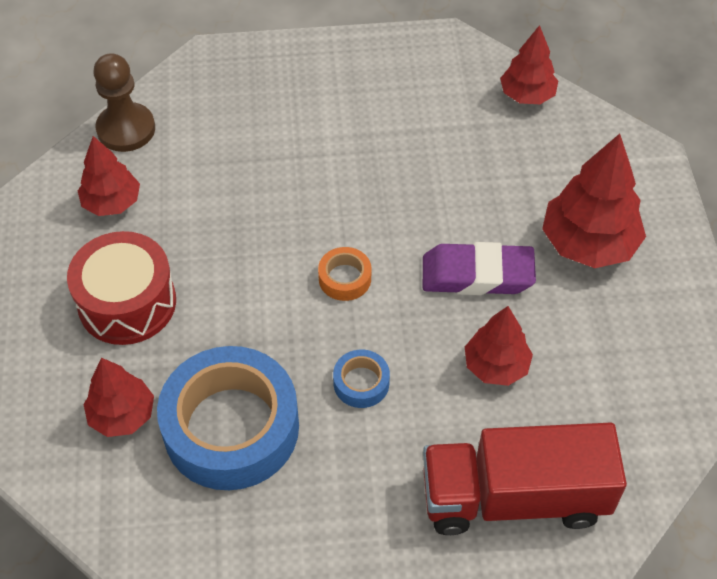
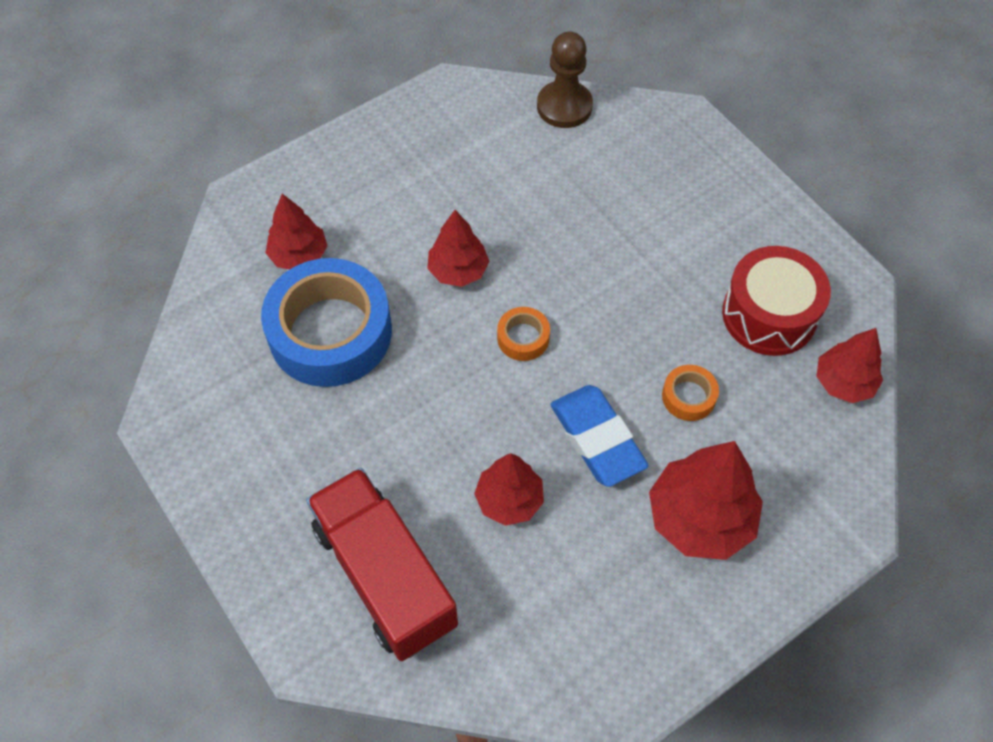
camera: 60 degrees right, 5 degrees up
(112, 202) = (485, 139): red tree -> red tree (458, 270)
(127, 303) = (399, 202): red drum -> red drum (769, 315)
(361, 383) = (427, 403): blue tape -> none
(477, 194) = (688, 396): none -> orange tape
(477, 275) = (597, 439): purple eraser -> blue eraser

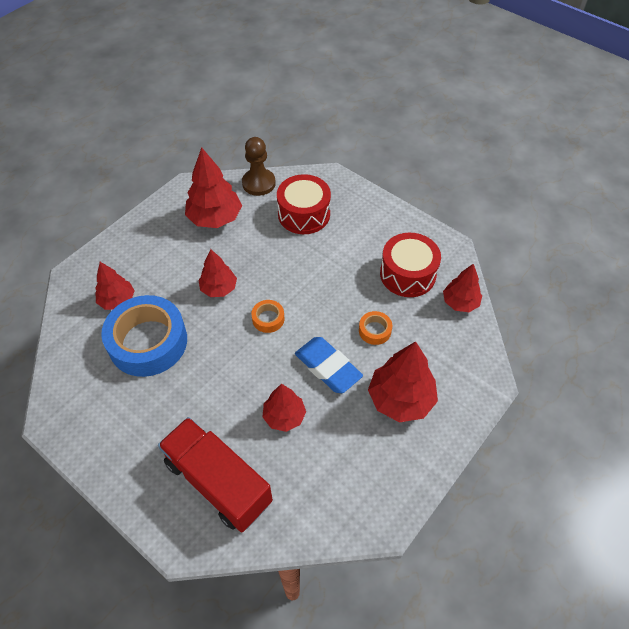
camera: 15 degrees left, 5 degrees down
(480, 152) = (215, 218): none -> red tree
(624, 175) = (304, 214): none -> red drum

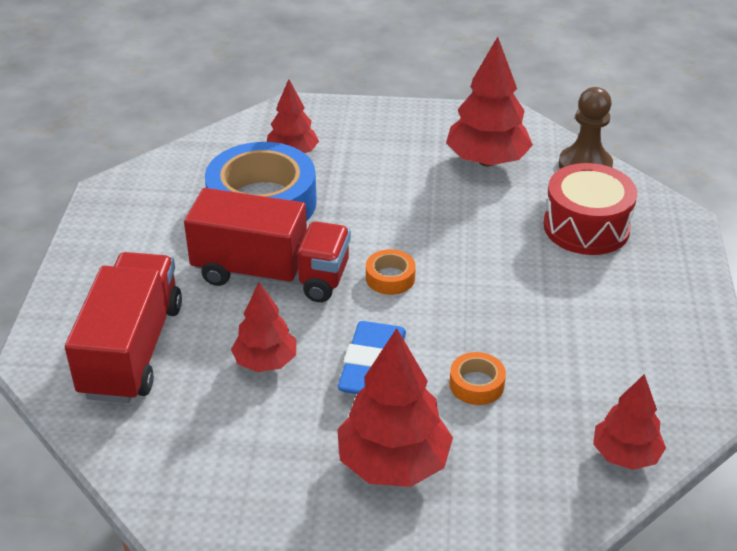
camera: 55 degrees right, 15 degrees down
(215, 373) = (271, 274): none -> red truck
(219, 288) = (390, 216): red tree -> none
(407, 274) = (609, 373): red drum -> none

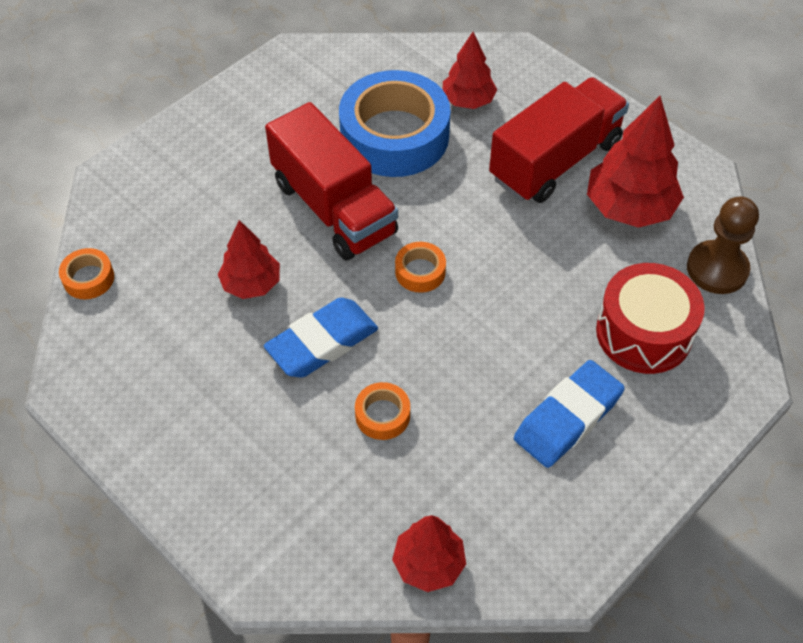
camera: 40 degrees right, 15 degrees up
(110, 443) = (88, 278): none -> orange tape
(132, 350) = (174, 211): red truck -> red truck (555, 161)
(393, 463) = (251, 435): red tree -> none
(602, 306) = (567, 418): none -> blue eraser

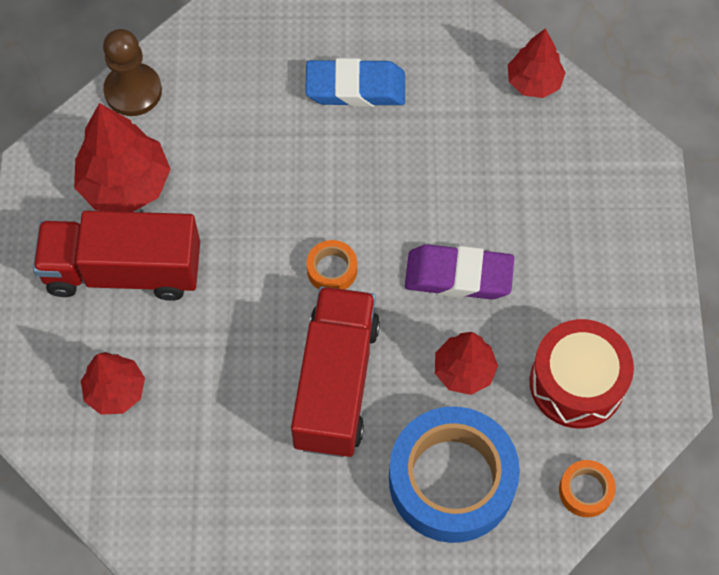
camera: 135 degrees left, 10 degrees up
(322, 343) = (458, 276): blue eraser -> purple eraser
(382, 415) = (469, 190): orange tape -> none
(394, 135) = (214, 411): blue tape -> blue tape (451, 480)
(644, 333) = (239, 95): red drum -> red drum (576, 383)

